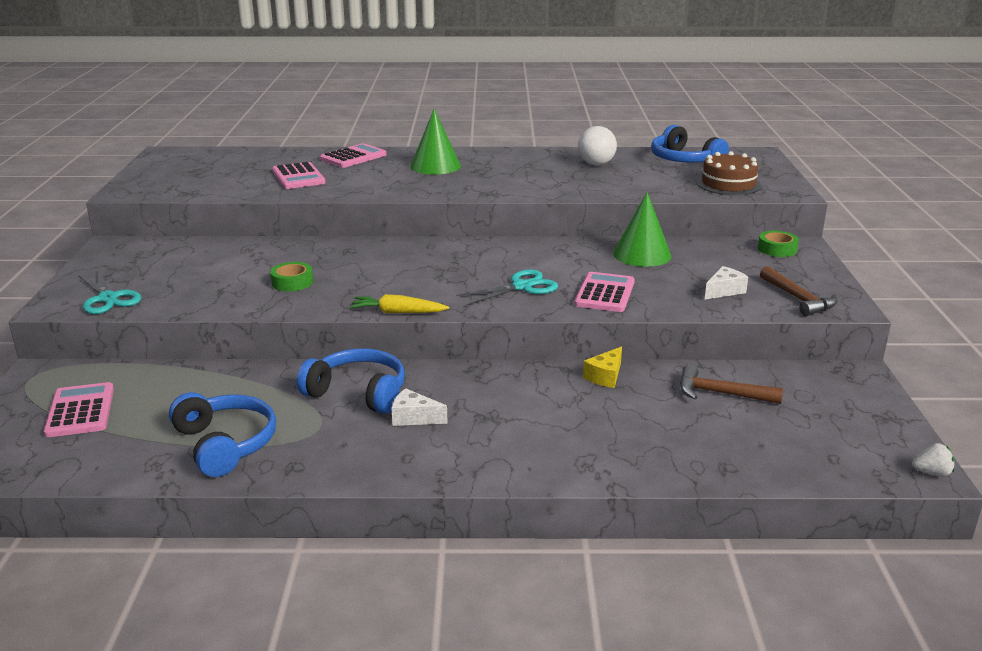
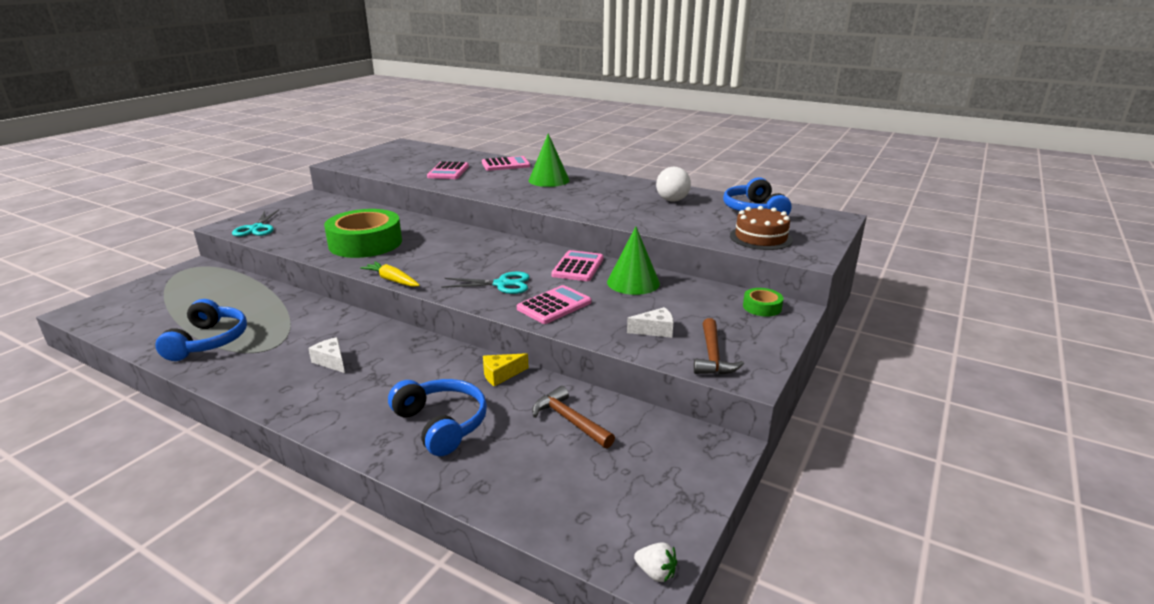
camera: 30 degrees right, 0 degrees up
(80, 411) = (177, 295): pink calculator -> pink calculator (578, 267)
(292, 282) = (365, 243): green tape -> green tape, size x2.30
(358, 393) = (326, 332): blue headphones -> blue headphones (441, 424)

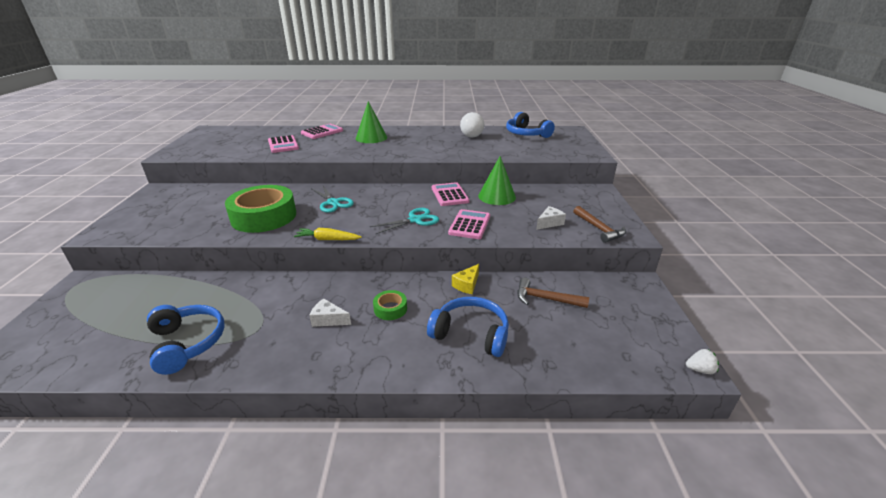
camera: 30 degrees left, 5 degrees up
(257, 228) = (136, 229): turquoise scissors -> turquoise scissors (333, 203)
(760, 238) = (553, 149): brown cake -> none
(762, 307) = (584, 192): green tape -> green tape (390, 309)

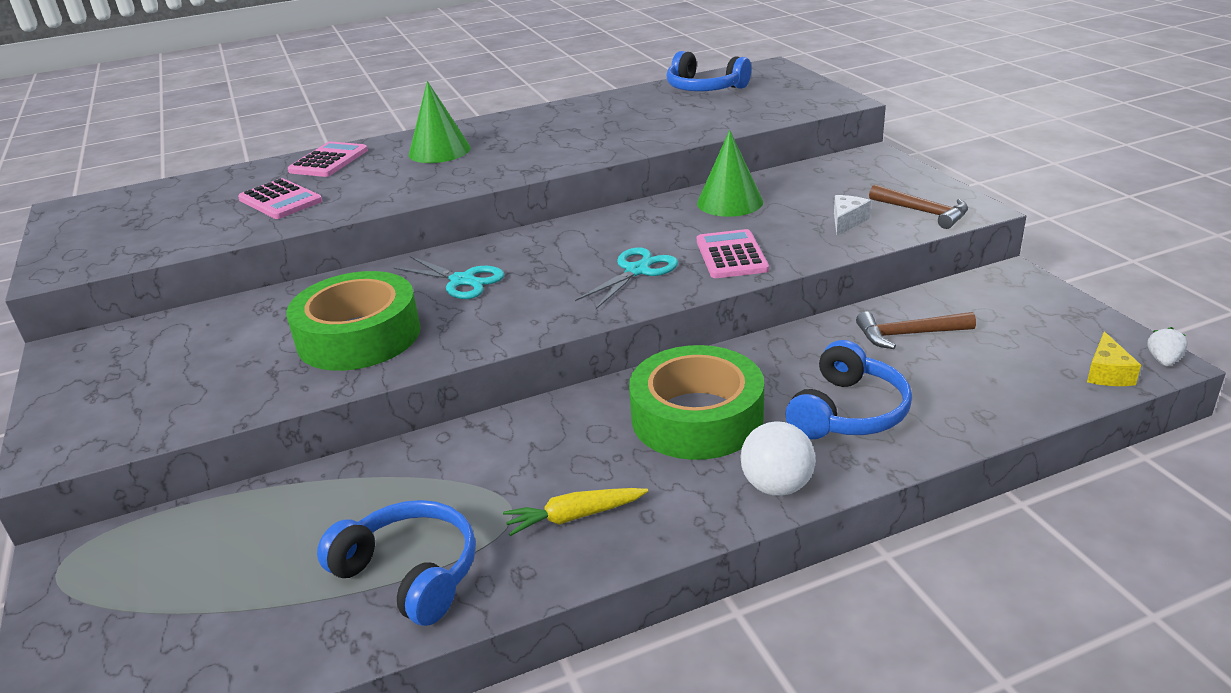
camera: 20 degrees left, 0 degrees up
(327, 239) = (522, 339): yellow carrot -> yellow carrot (574, 517)
(328, 319) = (614, 463): white cheese -> none
(390, 309) = (697, 417): green tape -> green tape, size x2.30
(449, 195) = (652, 218): pink calculator -> none
(467, 285) = (780, 349): yellow cheese -> yellow cheese (1107, 373)
(471, 136) = (618, 111): white ball -> white ball (776, 486)
(471, 334) = (847, 412): blue headphones -> blue headphones turned 120 degrees clockwise
(699, 370) = (1163, 360): white strawberry -> white strawberry turned 45 degrees counterclockwise

